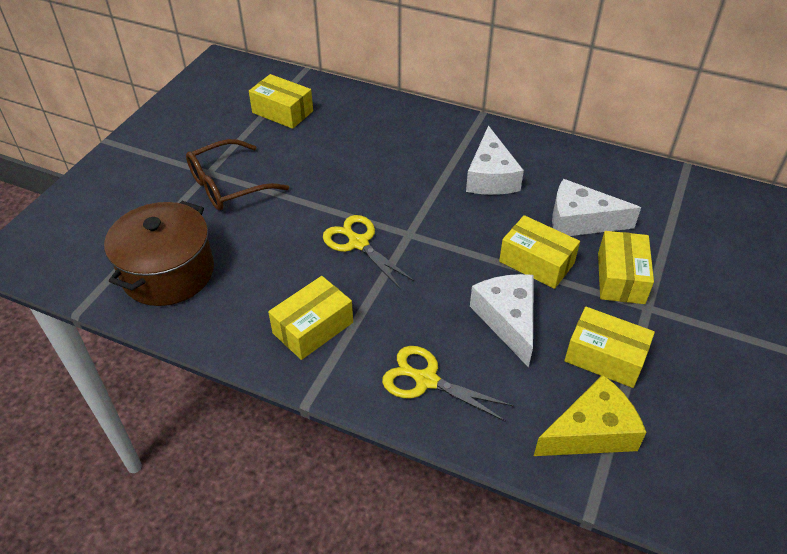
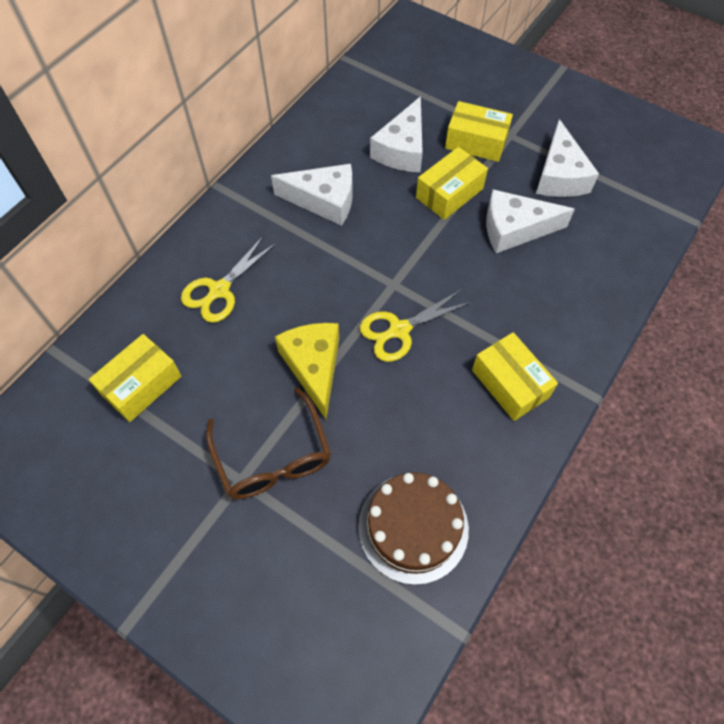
camera: 80 degrees left, 15 degrees up
(168, 272) = (413, 527): brown pot -> brown cake
(426, 380) = (577, 300): yellow scissors -> yellow scissors (219, 290)
(591, 432) = (629, 203): yellow cheese -> yellow cheese (314, 367)
(605, 357) = (559, 176): yellow box -> white cheese

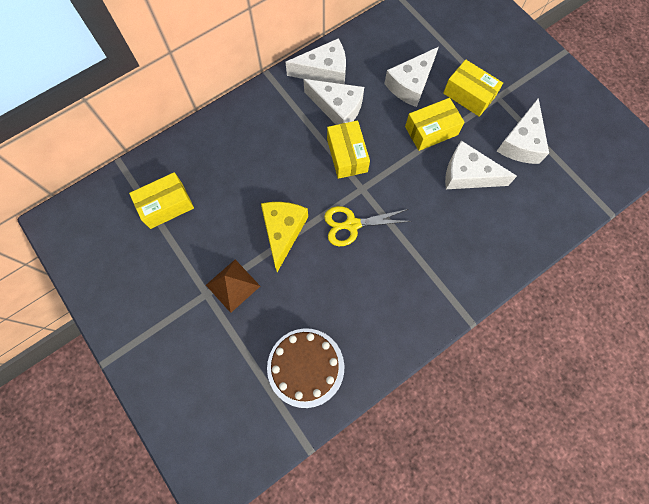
camera: 20 degrees right, 10 degrees up
(219, 290) = (240, 154): yellow scissors -> none
(273, 457) = (233, 285): brown glasses -> brown pyramid
(289, 164) = (324, 71): none -> white cheese
(510, 384) = (413, 291): yellow box -> yellow box (347, 155)

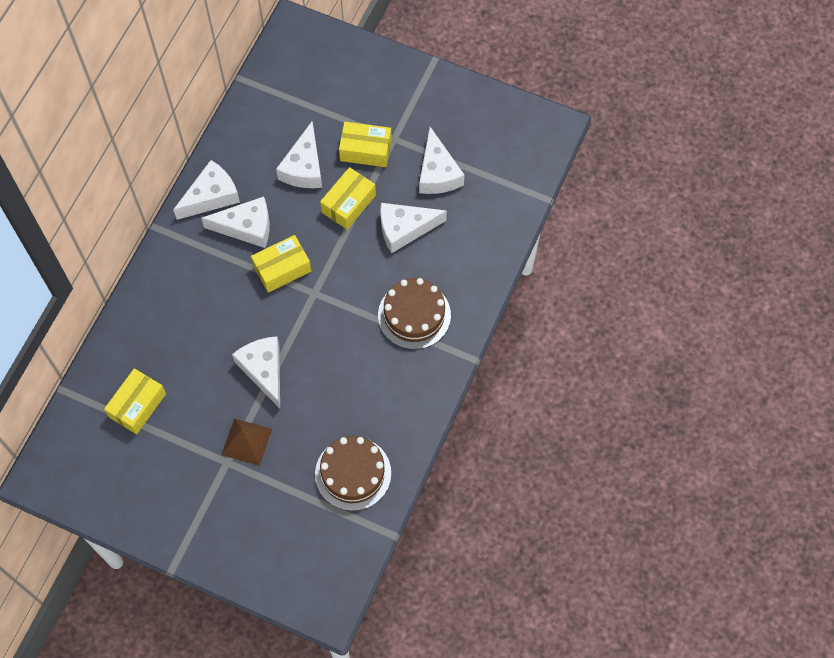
camera: 30 degrees left, 5 degrees down
(283, 231) = (264, 370): yellow cheese -> white cheese
(347, 155) = (282, 269): yellow box -> yellow box turned 75 degrees counterclockwise
(352, 224) = (324, 330): yellow scissors -> none
(437, 253) = (414, 315): none -> brown cake

